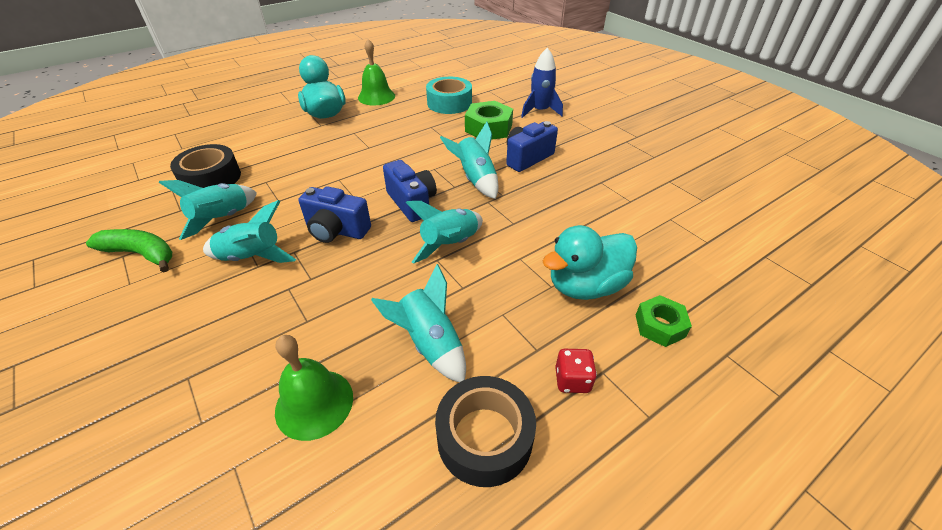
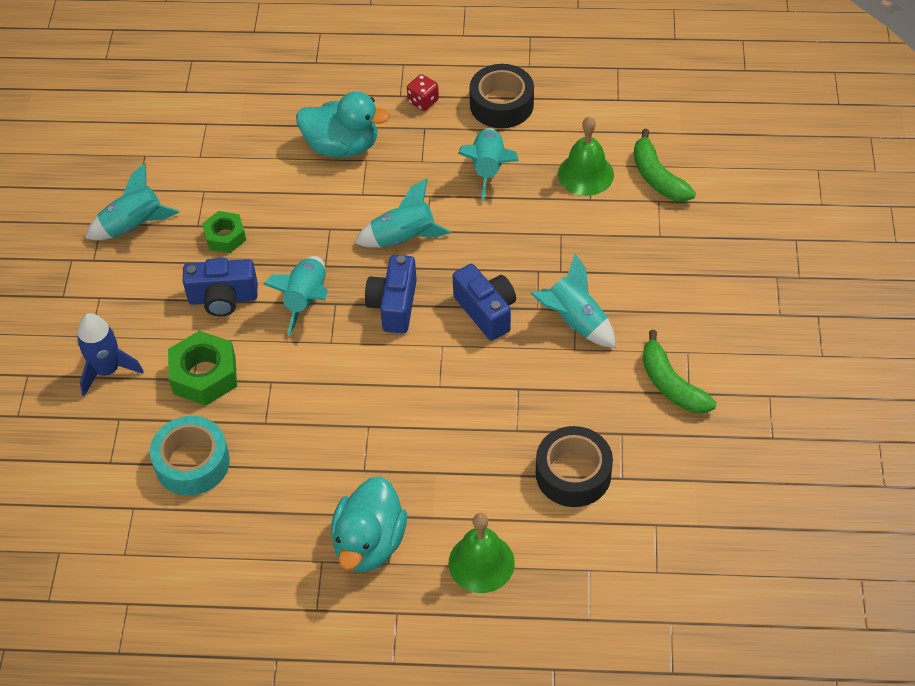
camera: 140 degrees left, 10 degrees up
(211, 457) = (658, 177): none -> green banana
(222, 219) = (583, 391): turquoise rocket -> turquoise rocket (133, 225)
(376, 96) = (269, 547): green bell -> green bell (481, 562)
(660, 326) = (330, 96): green nut -> green nut (225, 236)

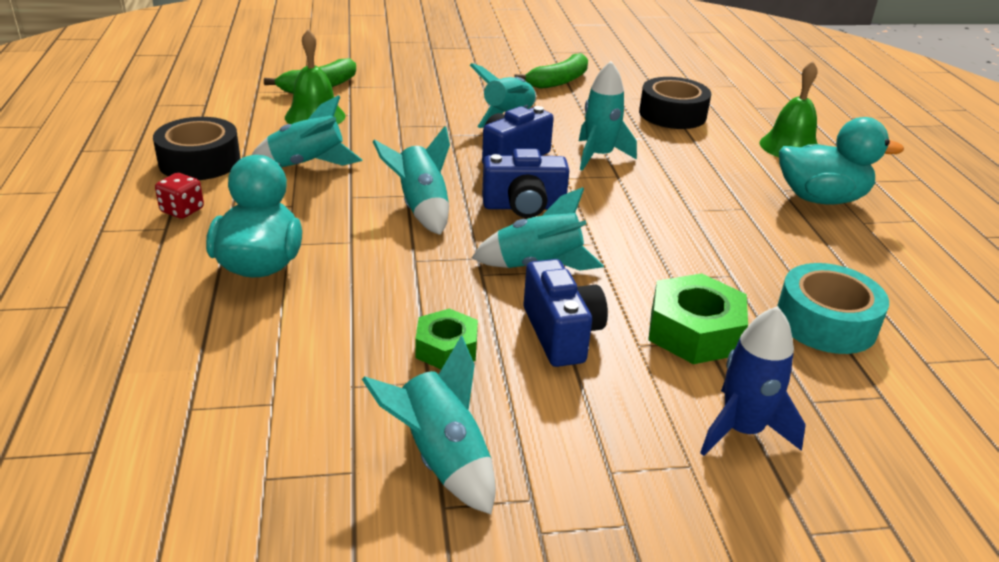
camera: 105 degrees left, 20 degrees down
(480, 380) = (599, 156): none -> turquoise rocket

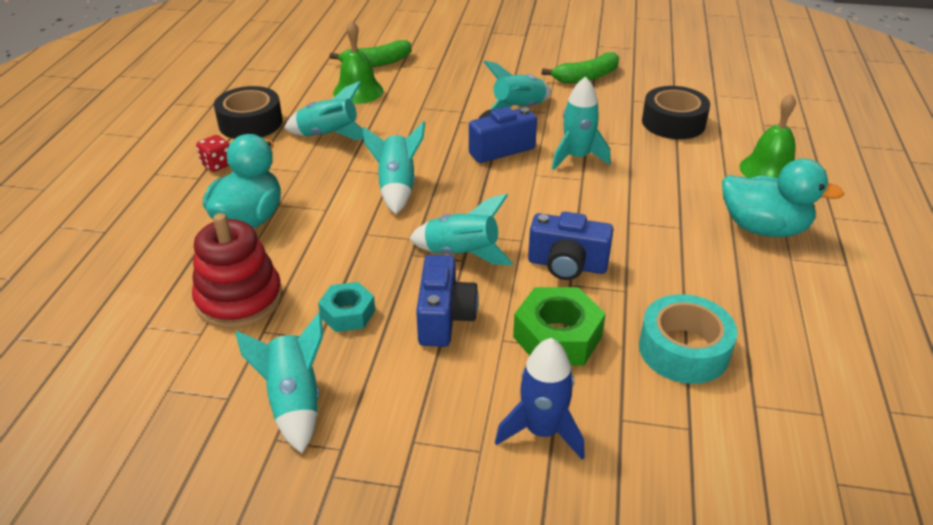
camera: 20 degrees right, 5 degrees up
(301, 356) = (239, 299): none -> red stacking toy
(446, 348) = (348, 313): green nut -> turquoise nut
(524, 207) = (481, 198): blue camera -> blue camera (567, 265)

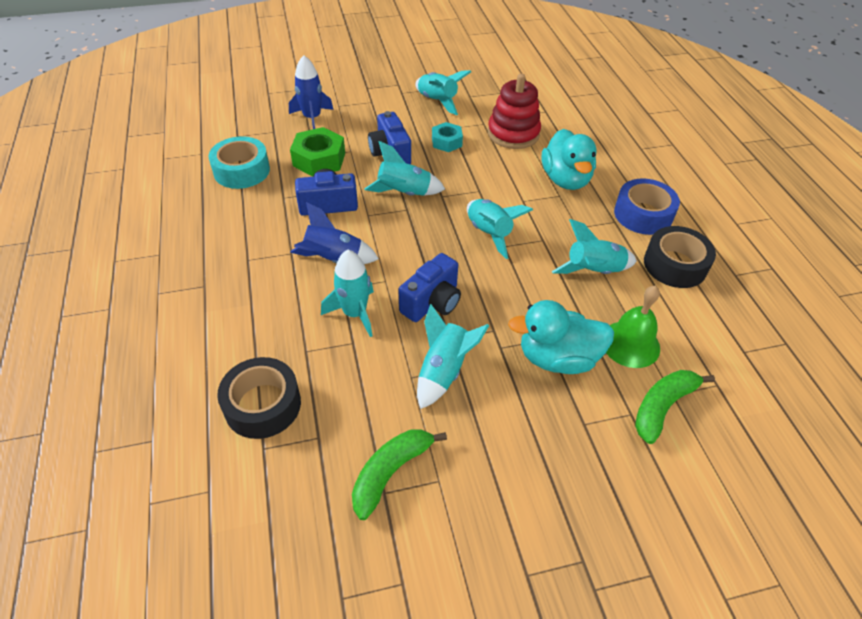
camera: 155 degrees right, 10 degrees up
(217, 164) = (643, 214): red dice -> blue tape
(582, 204) = (333, 260): none -> blue rocket
(763, 228) = (176, 277): turquoise duck -> turquoise duck (557, 358)
(769, 170) = (159, 354): green bell -> none

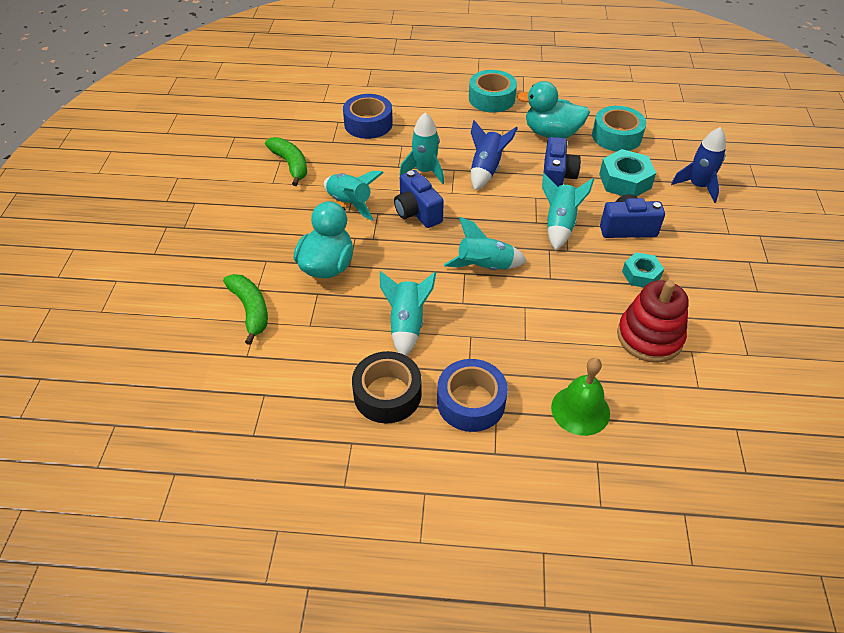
camera: 110 degrees right, 0 degrees up
(176, 282) = (491, 98): none -> turquoise tape
(262, 405) = (368, 124): black tape -> blue tape
(319, 159) = (625, 181): green nut -> turquoise nut
(437, 101) = (727, 287): turquoise rocket -> none
(565, 179) = (550, 355): turquoise duck -> turquoise duck (551, 133)
(630, 344) = (316, 316): green bell -> green bell (580, 410)

